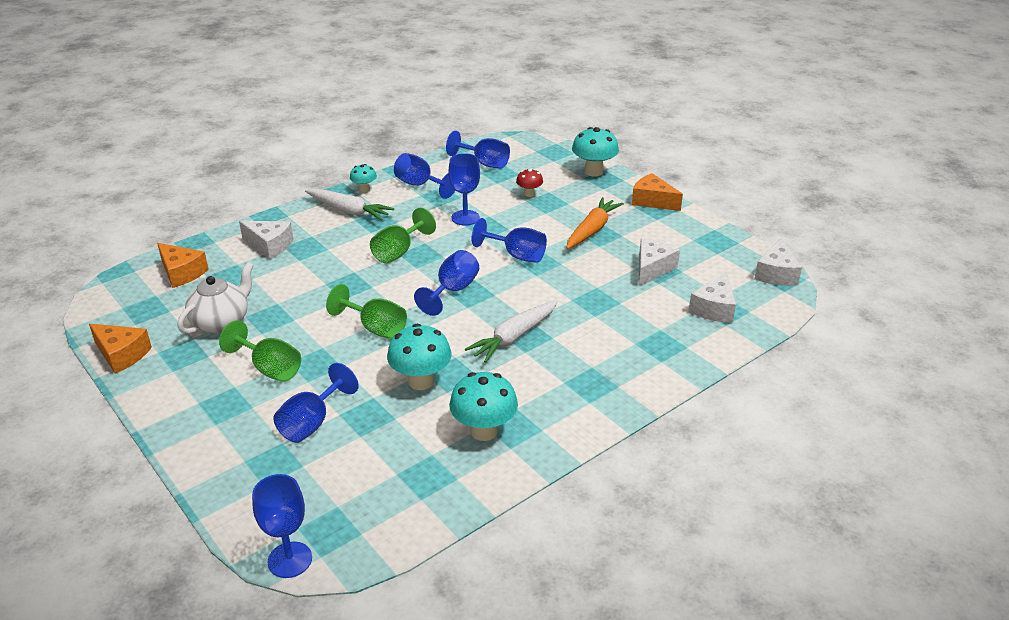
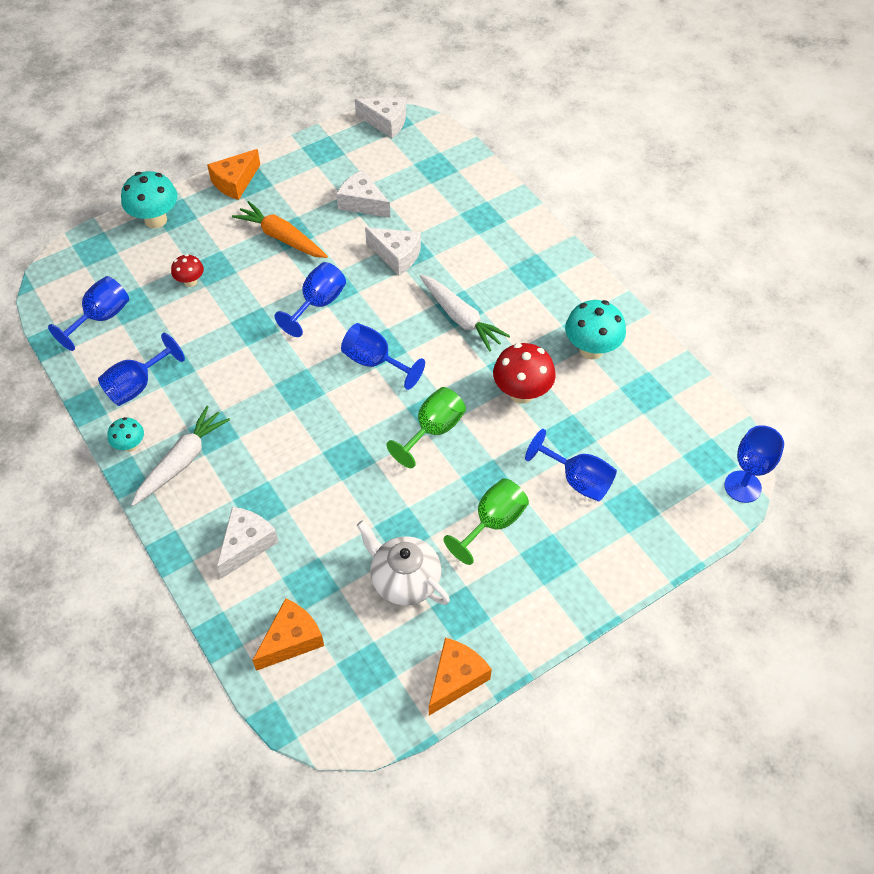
camera: 85 degrees left, 20 degrees up
(398, 252) = (290, 409): green goblet -> none
(421, 381) = (521, 393): turquoise mushroom -> red mushroom
(465, 218) = (229, 344): blue goblet -> none
(714, 308) = (433, 173): white cheese -> white cheese (396, 256)

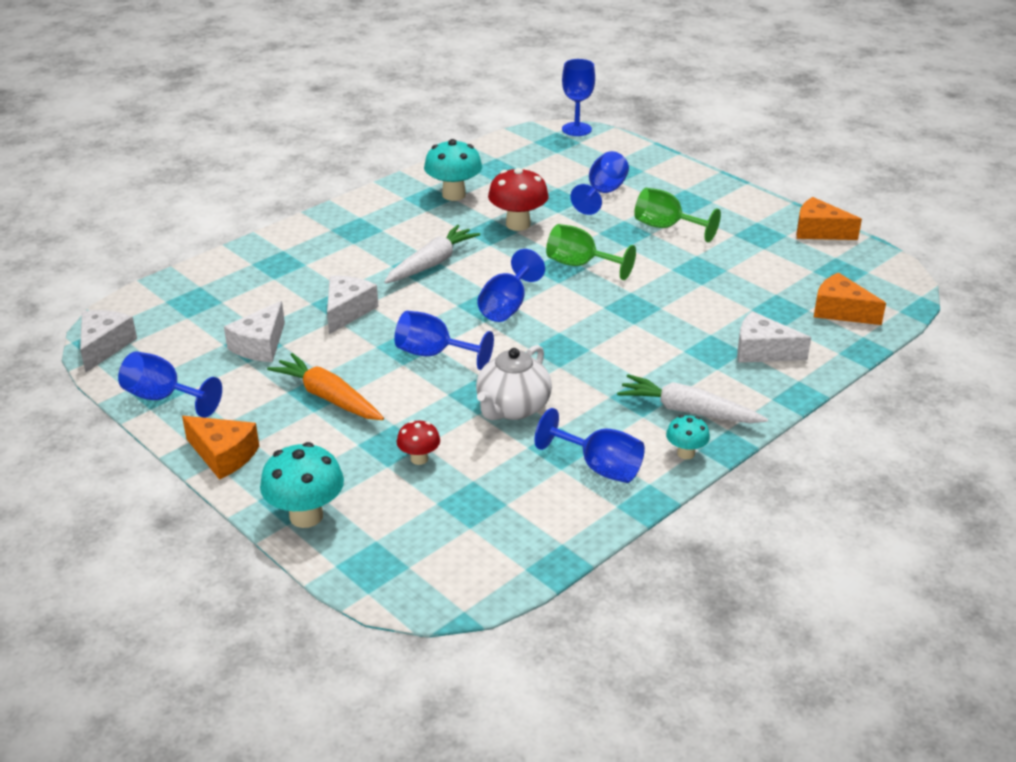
camera: 100 degrees left, 20 degrees down
(101, 318) = (501, 526): blue goblet -> blue goblet (163, 398)
(281, 238) = (328, 397): orange carrot -> orange carrot turned 105 degrees clockwise
(404, 580) = (747, 263): white teapot -> white teapot (512, 408)

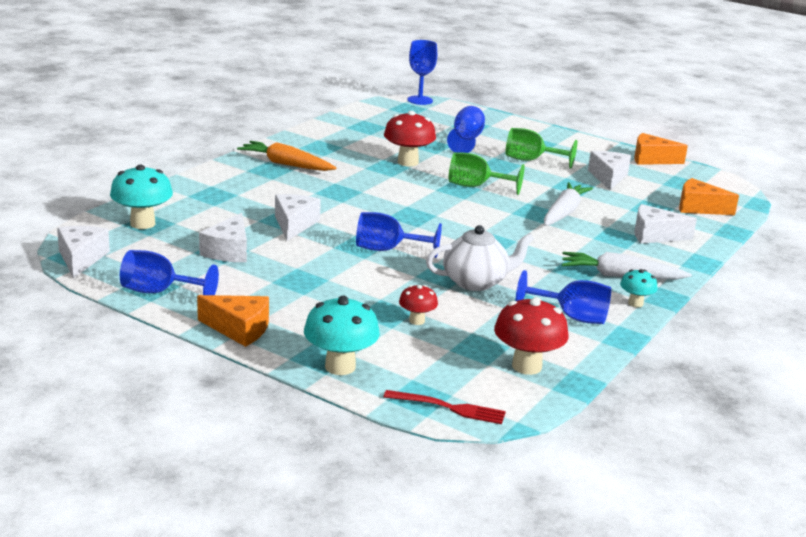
camera: 15 degrees left, 10 degrees down
(328, 397) = (311, 284): orange carrot -> orange carrot (286, 164)
(398, 584) = (449, 408): none -> red fork
(432, 263) = (349, 190): white carrot -> white carrot (564, 212)
(453, 195) = (341, 144): turquoise mushroom -> turquoise mushroom (142, 223)
(507, 307) = (431, 216): blue goblet -> none
(512, 408) = (476, 282): white teapot -> white teapot turned 120 degrees counterclockwise
(512, 534) = (526, 366): none -> red mushroom
(749, 257) = (608, 177): none -> white cheese

